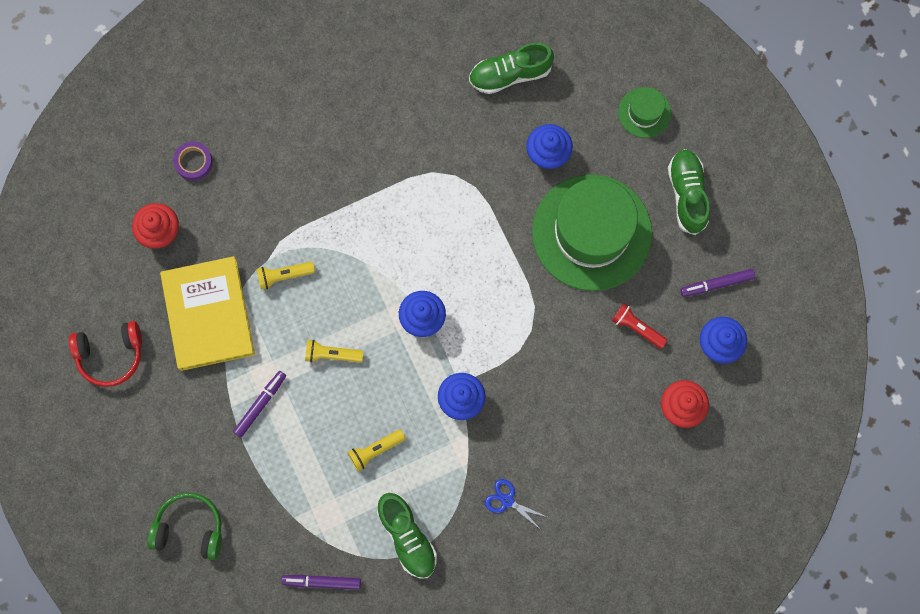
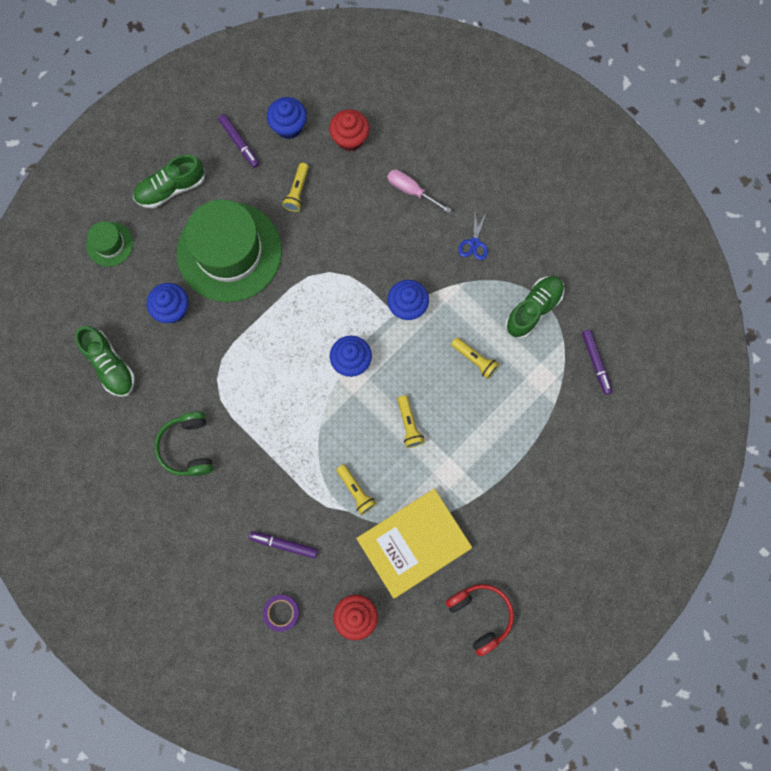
camera: 110 degrees left, 0 degrees up
(189, 528) = (598, 486): green headphones -> green headphones (188, 447)
(260, 405) = (474, 468): purple marker -> purple marker (284, 545)
(594, 454) = (411, 190): none -> pink screwdriver
(637, 328) = (297, 191): red flashlight -> yellow flashlight

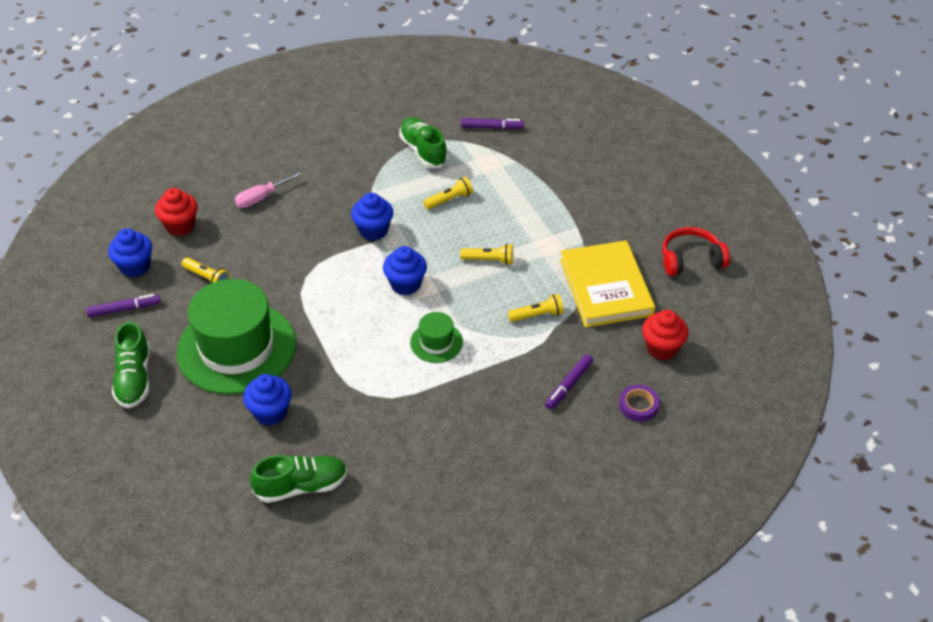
camera: 70 degrees left, 30 degrees down
(110, 244) = (161, 450): green hat -> green hat (436, 342)
(188, 447) = (430, 439): green headphones -> none
(474, 243) = (339, 170): blue scissors -> none

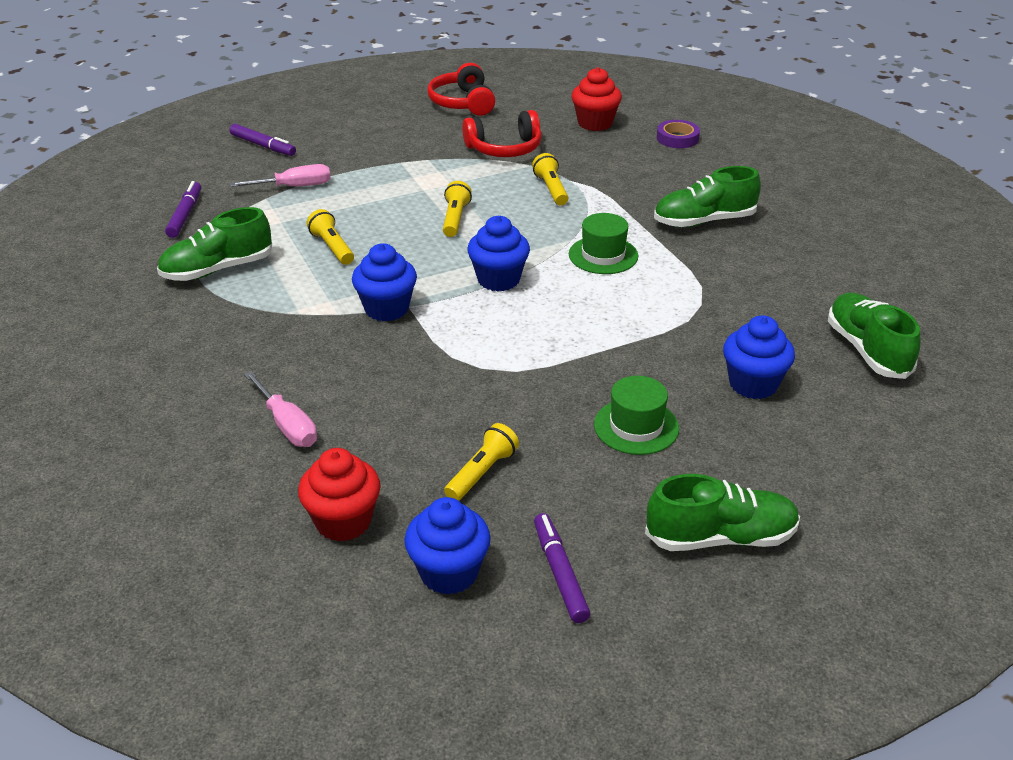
camera: 90 degrees left, 10 degrees down
(236, 348) = (636, 426): green hat -> green hat, size x0.45
(488, 409) = (704, 221): none -> green shoe
(533, 173) = (294, 187): none -> pink screwdriver
(569, 385) = (657, 173): purple marker -> purple marker (263, 146)
(605, 287) = (504, 148): yellow book -> red headphones

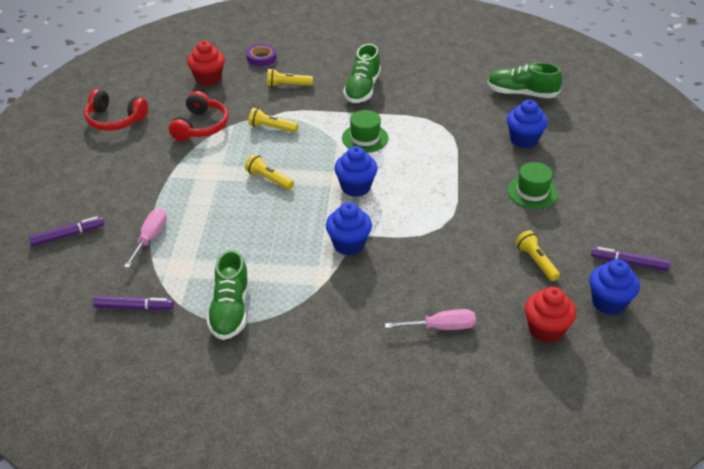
camera: 60 degrees left, 5 degrees up
(185, 215) = (134, 307): purple marker -> purple marker turned 150 degrees clockwise
(332, 247) = (253, 245): yellow flashlight -> yellow flashlight (287, 85)
(720, 537) = (631, 201): green shoe -> none

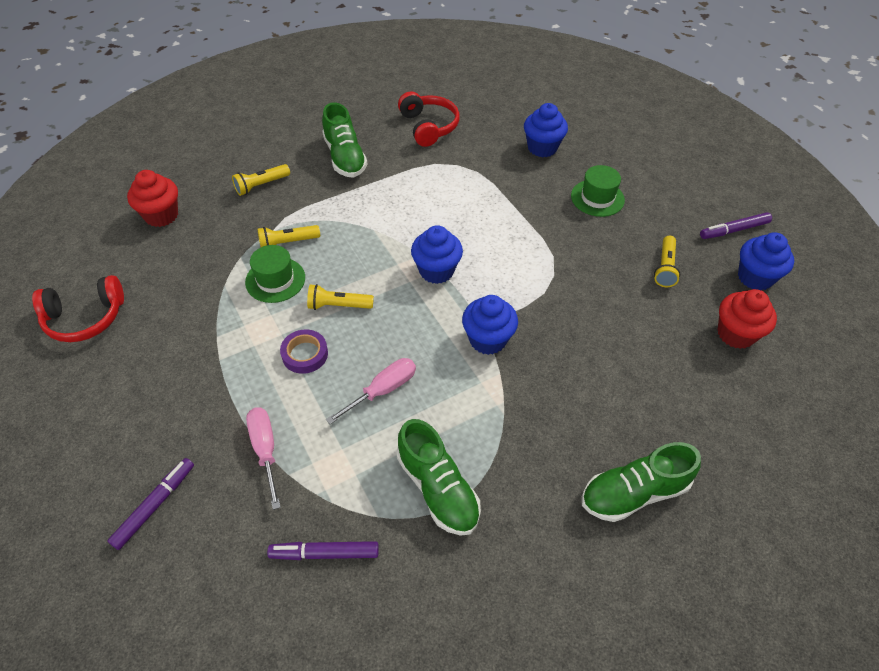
camera: 35 degrees left, 10 degrees up
(134, 307) = (325, 553): purple marker -> purple marker turned 150 degrees counterclockwise
(200, 126) = (203, 278): red headphones -> red headphones (428, 127)
(261, 58) = (203, 165): purple tape -> purple tape (305, 354)
(365, 138) = (396, 211): green hat -> green hat (275, 280)
(441, 327) = (652, 383): pink screwdriver -> pink screwdriver (382, 390)
(521, 93) = (498, 101): green shoe -> green shoe (633, 493)
(536, 261) = (665, 268): yellow flashlight -> yellow flashlight turned 105 degrees counterclockwise

